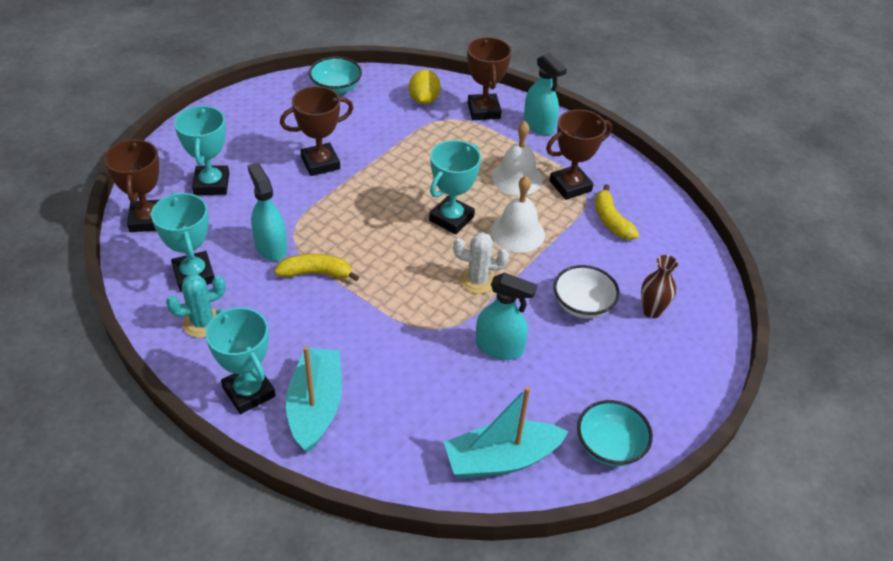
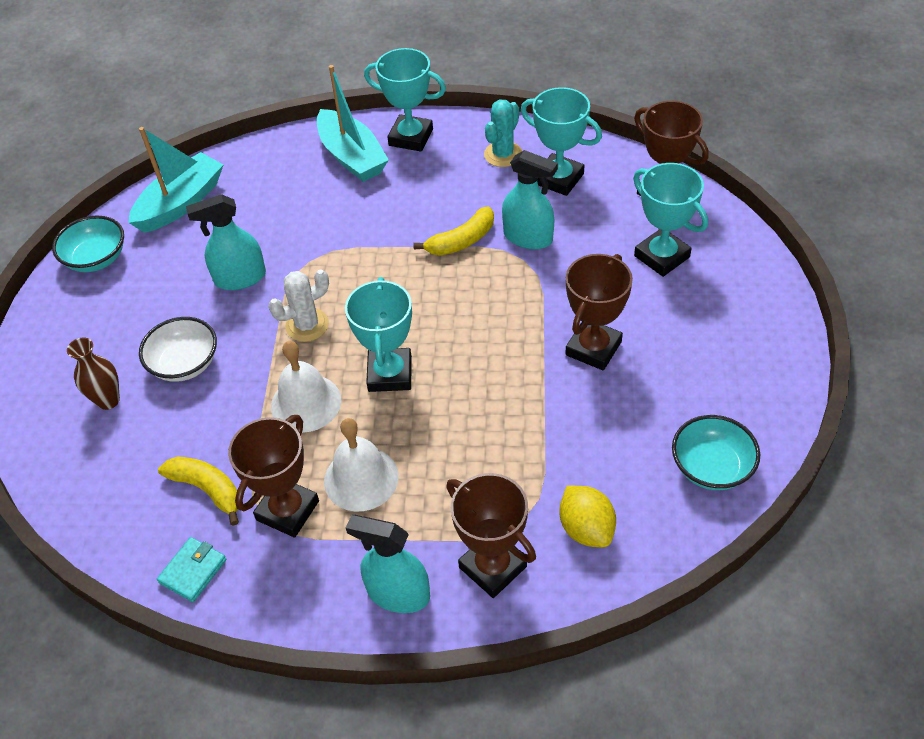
camera: 150 degrees right, 5 degrees up
(642, 188) = (193, 571): none -> turquoise wallet

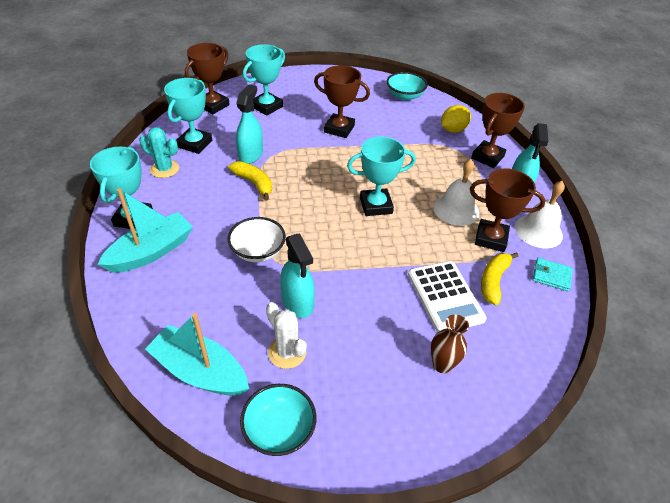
camera: 105 degrees left, 5 degrees down
(185, 364) = (393, 320): white bowl -> white bowl (258, 251)
(201, 425) = (445, 296): none -> white calculator
(306, 403) = (409, 242): white bell -> white bell (538, 231)
(307, 325) = (341, 252): white cactus -> white cactus (287, 352)

